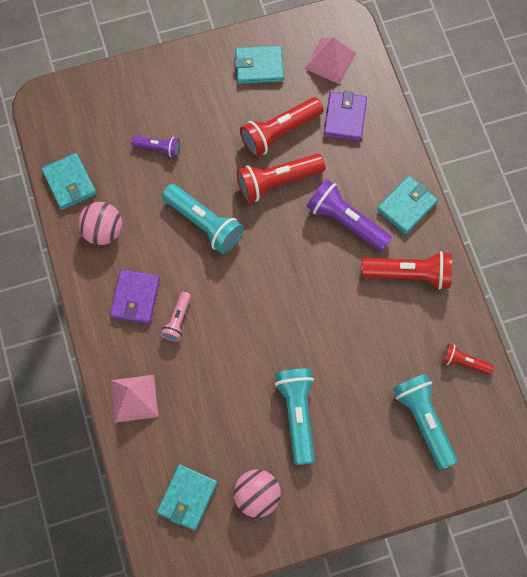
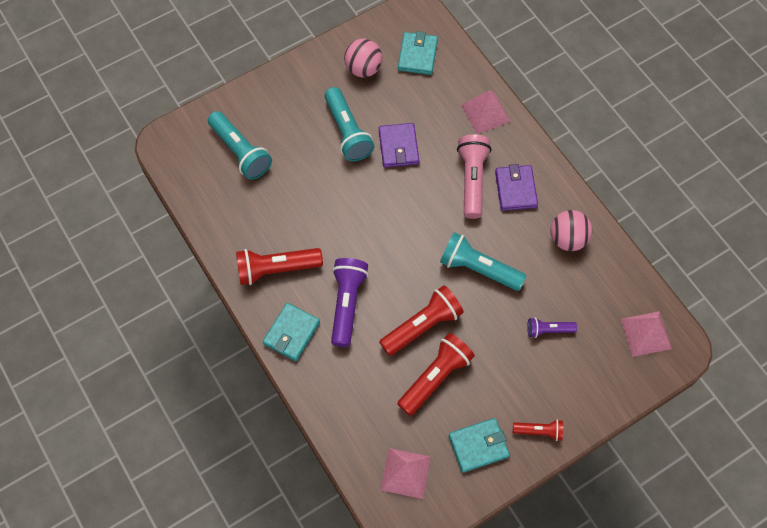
camera: 165 degrees right, 5 degrees down
(68, 123) = (646, 333): none -> pink pyramid
(69, 183) = (618, 275): turquoise wallet -> none
(178, 320) = (472, 180): pink flashlight -> pink flashlight, size x1.81
(344, 118) = (373, 410): purple wallet -> purple wallet (398, 147)
(345, 221) = (347, 304): purple flashlight -> purple flashlight turned 105 degrees counterclockwise
(464, 362) = (213, 205): red flashlight -> red flashlight (539, 431)

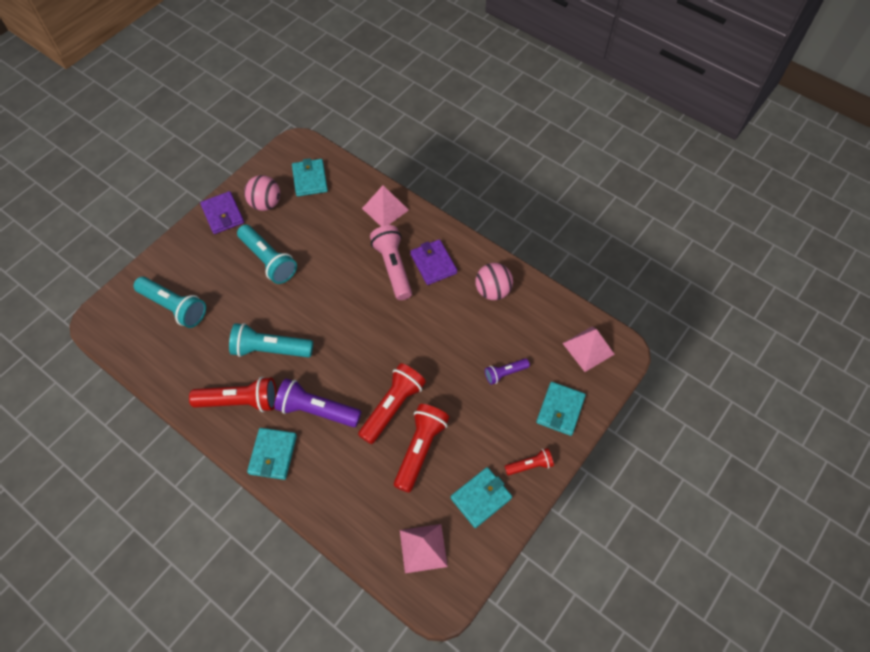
camera: 20 degrees left, 5 degrees down
(276, 269) = (240, 401): red flashlight -> red flashlight turned 150 degrees counterclockwise
(347, 304) = (316, 410): purple flashlight -> purple flashlight turned 60 degrees counterclockwise
(398, 147) = (318, 259): purple wallet -> purple wallet (223, 214)
(478, 269) = (425, 341): turquoise flashlight -> turquoise flashlight (270, 349)
(591, 387) = (560, 410): none -> turquoise wallet

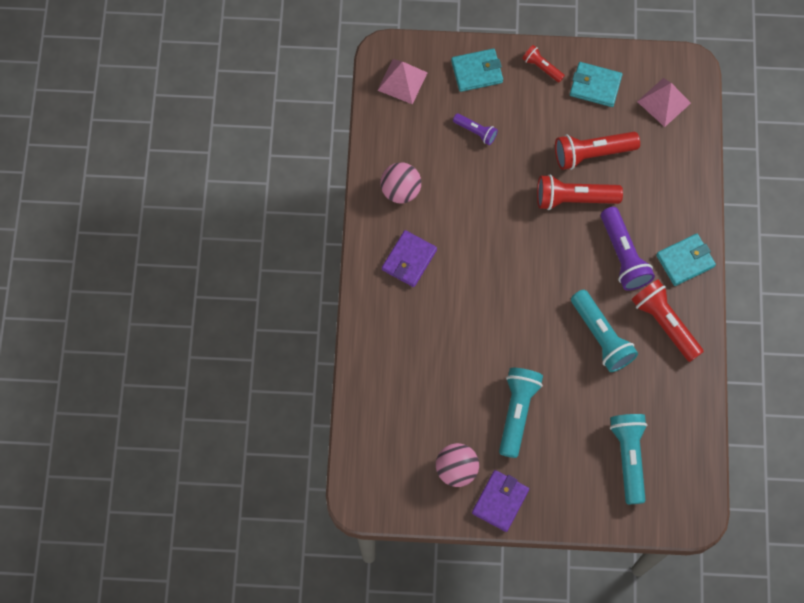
camera: 125 degrees left, 10 degrees up
(310, 179) = (395, 449): turquoise wallet -> none
(385, 209) = (378, 347): pink pyramid -> none
(393, 267) = (440, 293): pink flashlight -> none

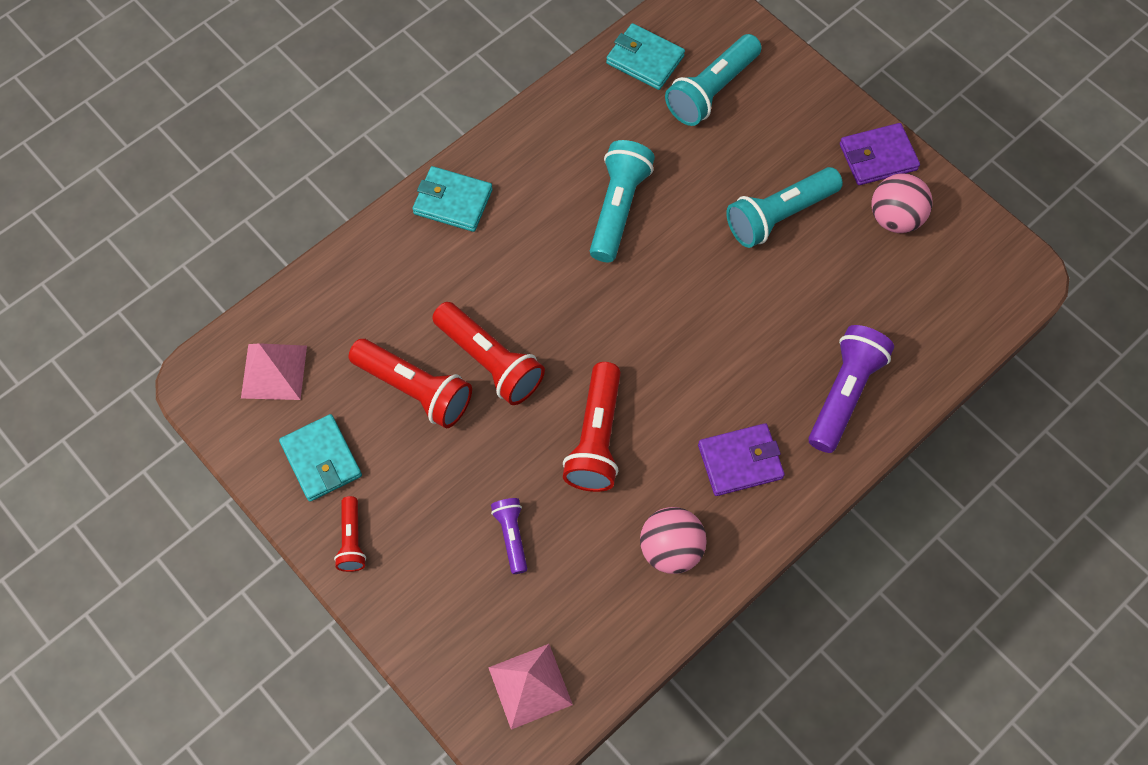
camera: 135 degrees left, 5 degrees down
(477, 71) = (430, 609): turquoise wallet -> turquoise wallet (645, 60)
(623, 255) = (507, 260): purple flashlight -> purple flashlight (844, 393)
(664, 323) = (542, 167): red flashlight -> red flashlight (596, 438)

